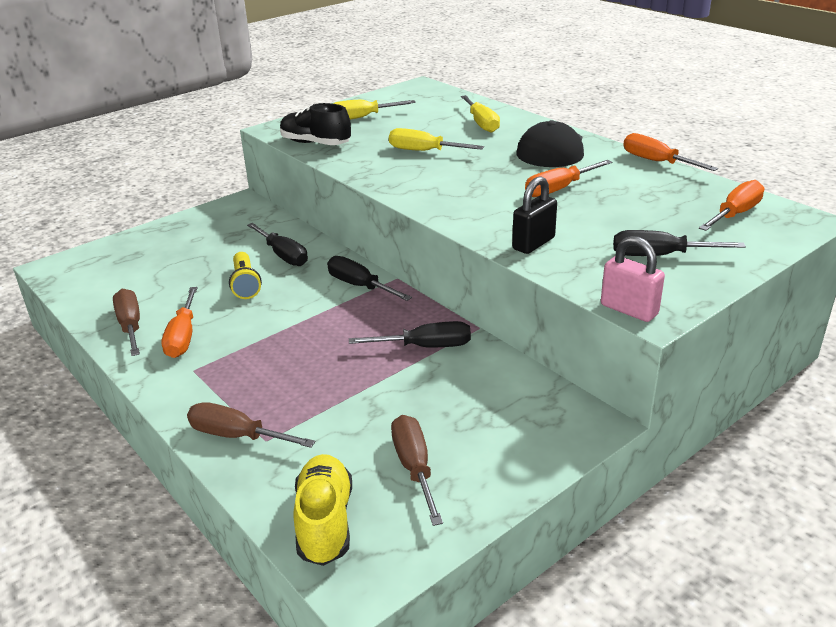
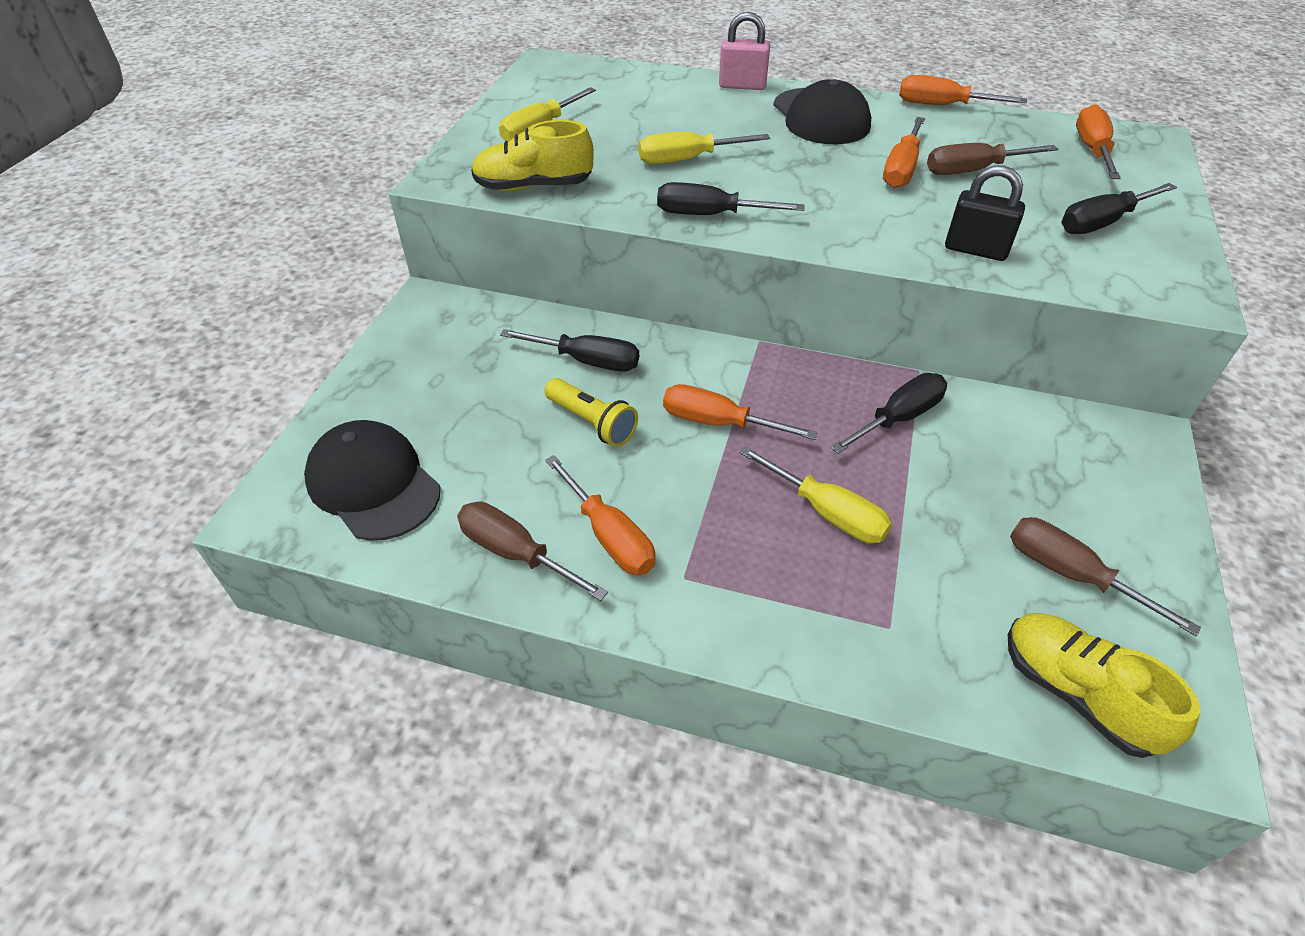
camera: 35 degrees left, 15 degrees up
(109, 273) = (373, 484): none -> black cap
(237, 436) = (853, 640): brown screwdriver -> brown screwdriver (973, 170)
(313, 309) = (718, 423): none -> orange screwdriver
(315, 143) = (533, 186): black shoe -> yellow shoe
(359, 286) = (732, 368): black screwdriver -> black screwdriver (710, 215)
(481, 123) = (698, 101): yellow screwdriver -> yellow screwdriver (827, 512)
(533, 243) = (975, 250): black padlock -> black padlock turned 75 degrees counterclockwise
(629, 310) = (1166, 299): pink padlock -> pink padlock (742, 86)

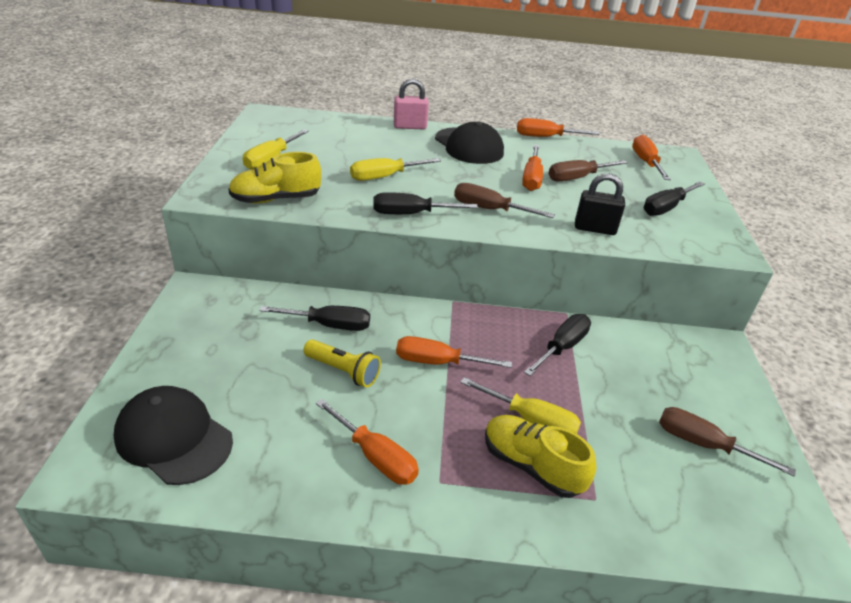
camera: 15 degrees left, 10 degrees down
(516, 553) = (304, 480): brown screwdriver -> brown screwdriver (489, 209)
(1077, 694) = (731, 529): yellow shoe -> yellow shoe (531, 466)

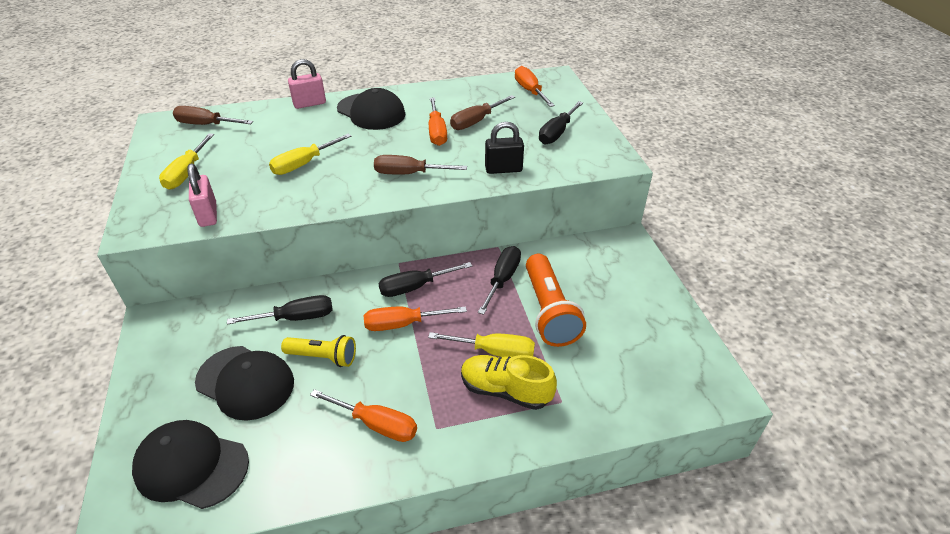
camera: 15 degrees left, 5 degrees up
(257, 372) = (245, 382): none -> black cap
(276, 199) = (208, 215): yellow shoe -> pink padlock
(411, 214) = (340, 197): black screwdriver -> black screwdriver (415, 287)
(545, 137) = (437, 85): orange screwdriver -> none
(607, 395) = (549, 311): none -> orange flashlight
(703, 444) = (631, 330): brown screwdriver -> brown screwdriver (206, 125)

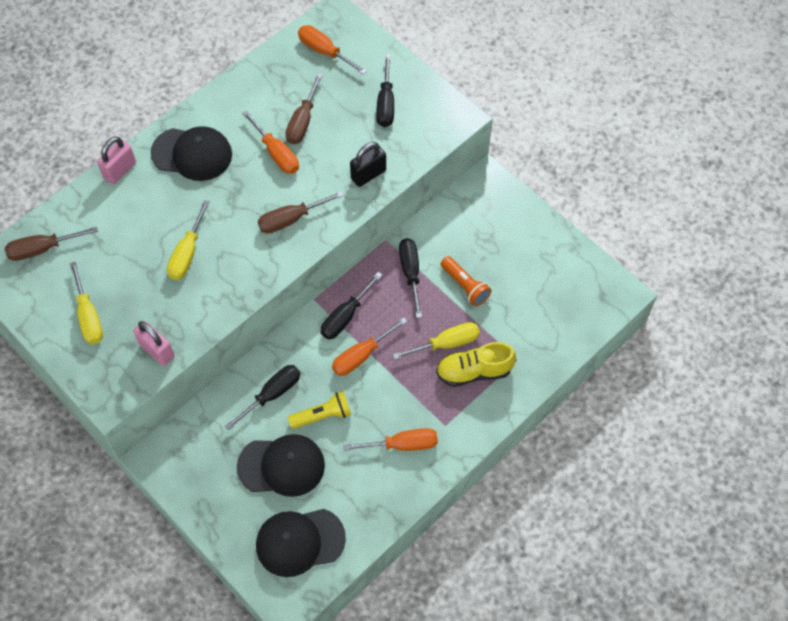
camera: 30 degrees left, 20 degrees up
(549, 311) = (465, 286): orange flashlight -> orange flashlight, size x0.62

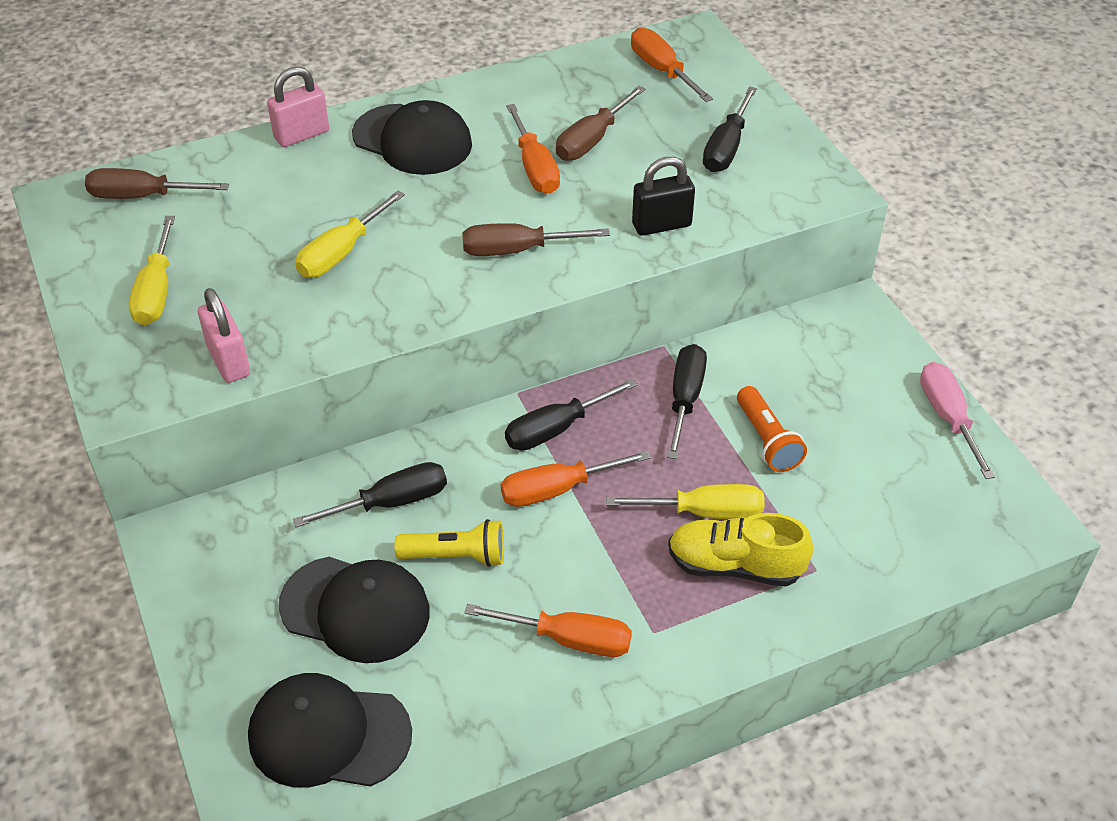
camera: 20 degrees right, 15 degrees down
(558, 239) = (948, 417): none -> pink screwdriver

